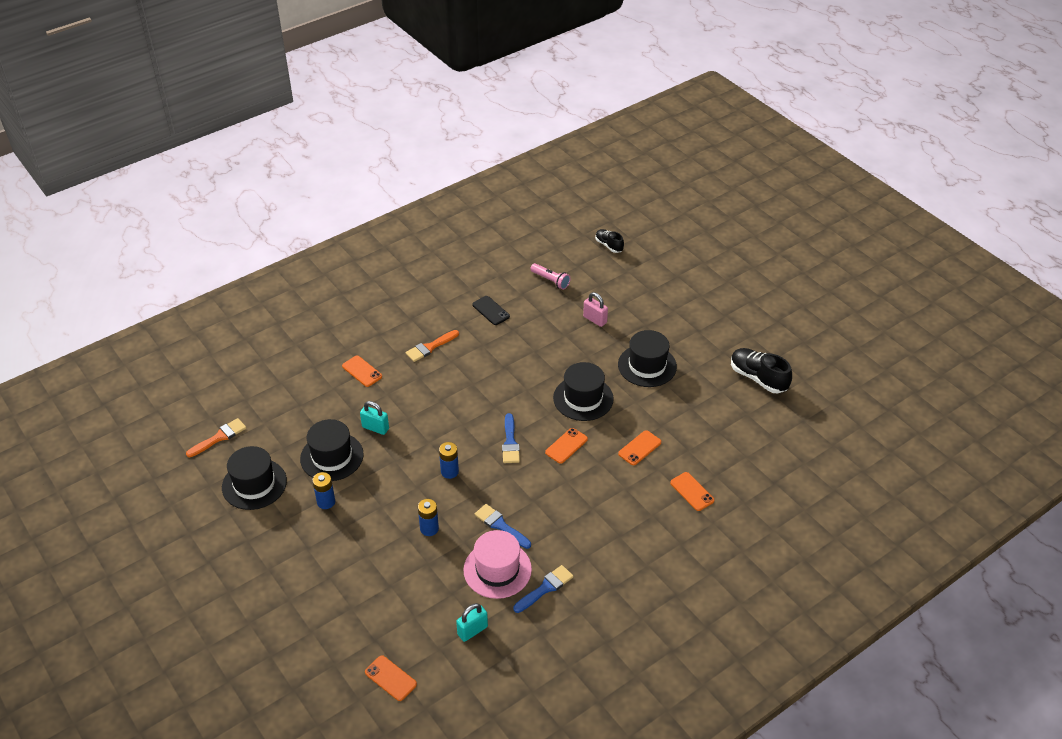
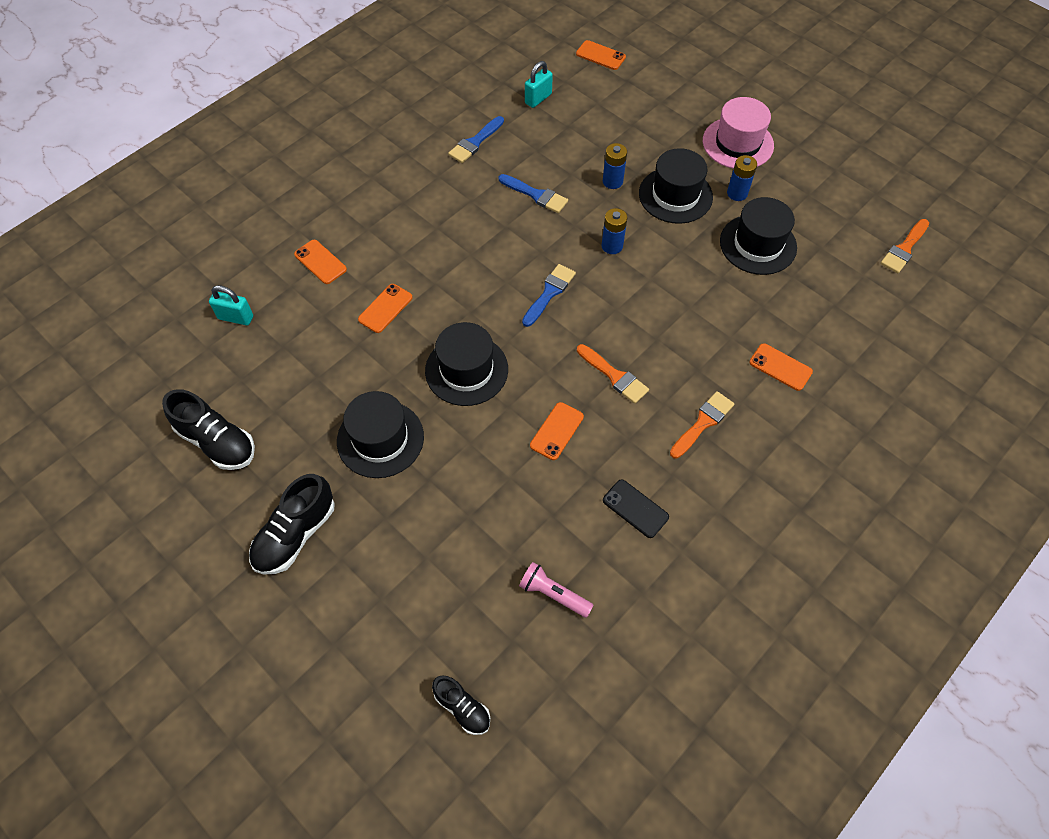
camera: 170 degrees right, 15 degrees up
(254, 484) = (827, 201): black hat -> black hat (675, 195)
(375, 428) = (723, 288): turquoise padlock -> turquoise padlock (236, 317)
(479, 381) = (614, 376): none -> orange brush
(497, 569) = (528, 152): pink hat -> pink hat (738, 143)
(510, 442) = (549, 293): blue brush -> blue brush turned 45 degrees clockwise
(566, 446) = (478, 298): orange phone -> orange phone (556, 431)
(595, 319) = (467, 516): pink padlock -> none
(701, 324) = (295, 534): none -> black shoe

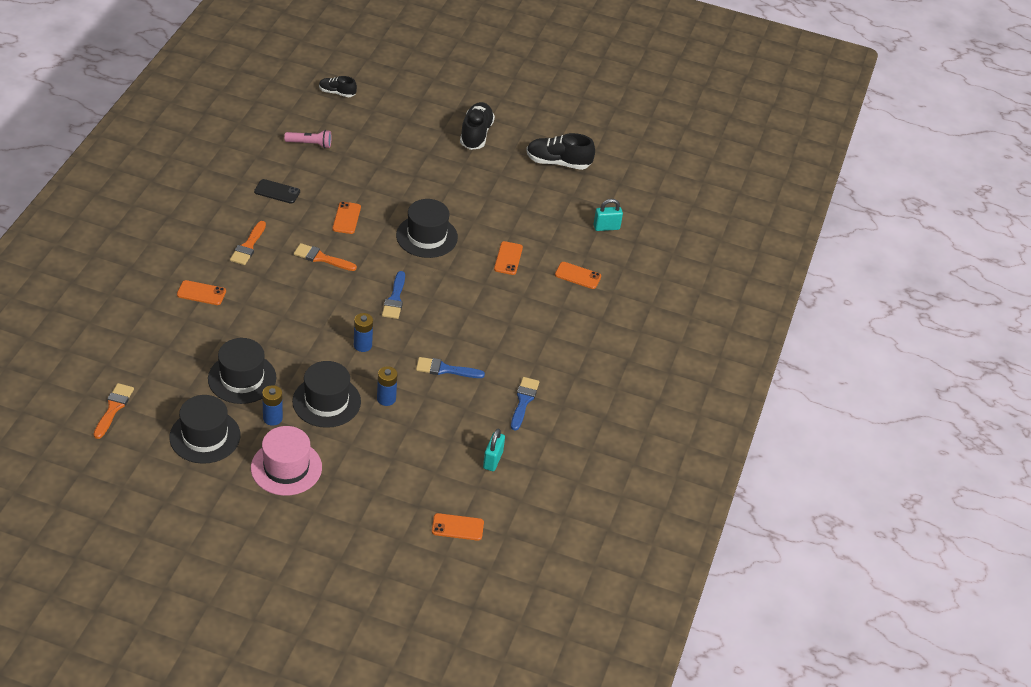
camera: 150 degrees right, 15 degrees down
(380, 439) = (458, 187): black hat -> black hat (205, 436)

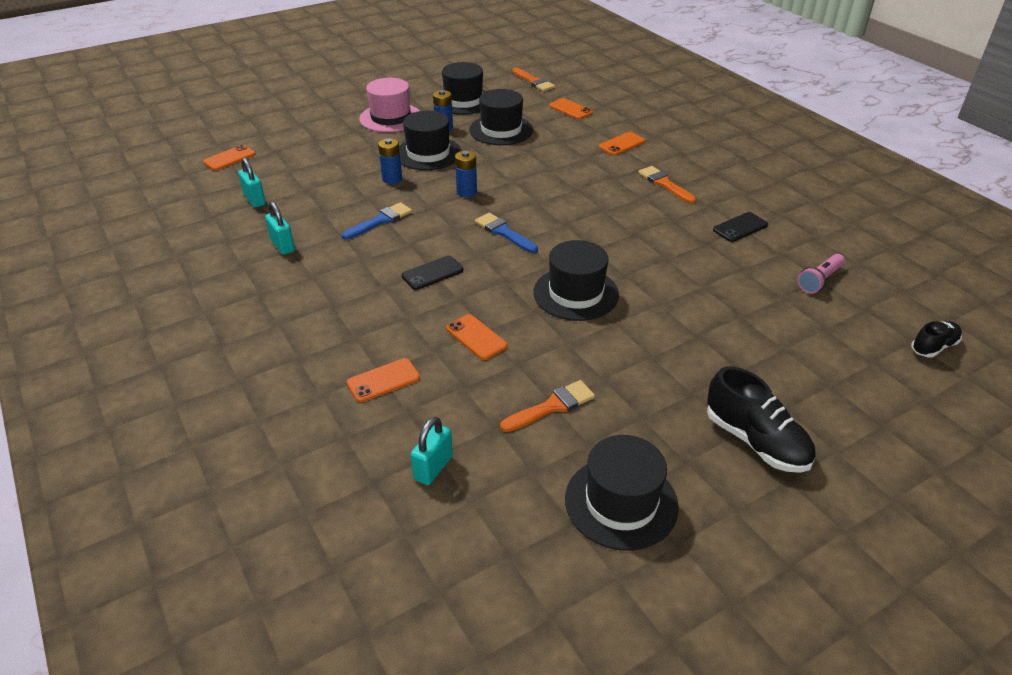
camera: 135 degrees right, 5 degrees down
(321, 258) = (608, 215): orange brush -> orange brush (552, 406)
(346, 218) = (658, 253): orange phone -> orange phone (570, 109)
(473, 308) = (432, 273): none -> black phone
(523, 401) = (282, 245): blue brush -> turquoise padlock
(558, 162) = (621, 502): black shoe -> black hat

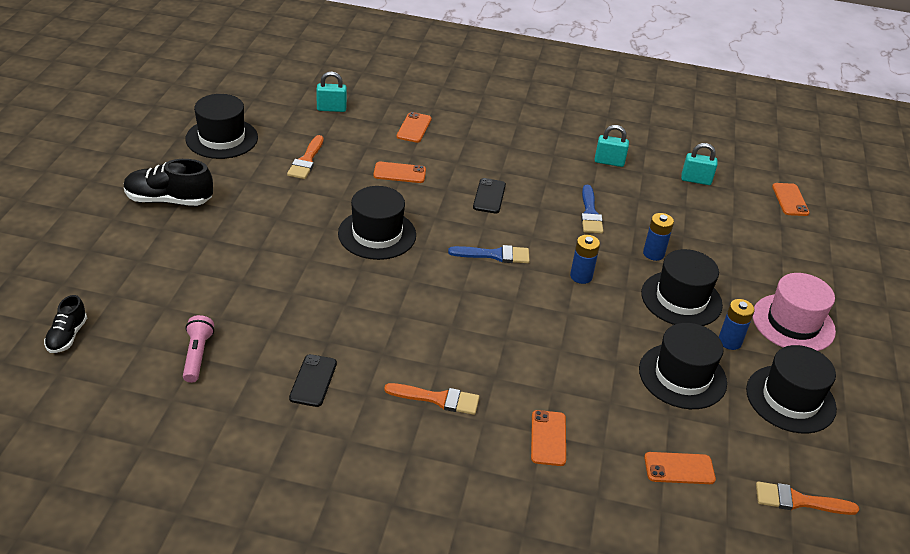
camera: 130 degrees right, 0 degrees up
(433, 468) = (331, 109): turquoise padlock -> turquoise padlock turned 75 degrees counterclockwise

